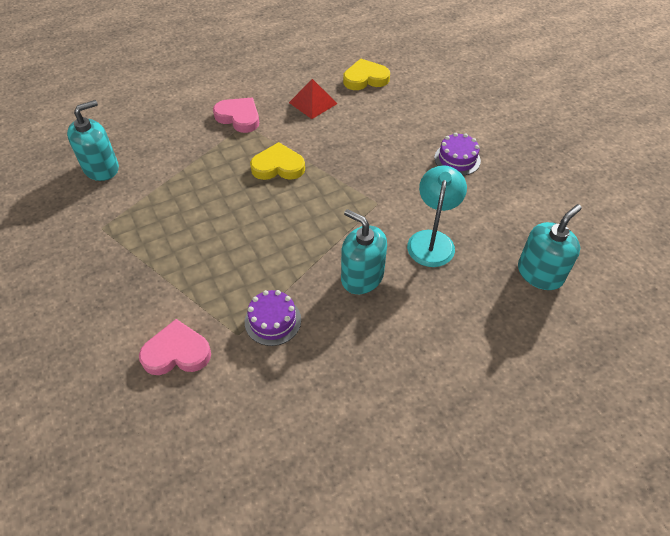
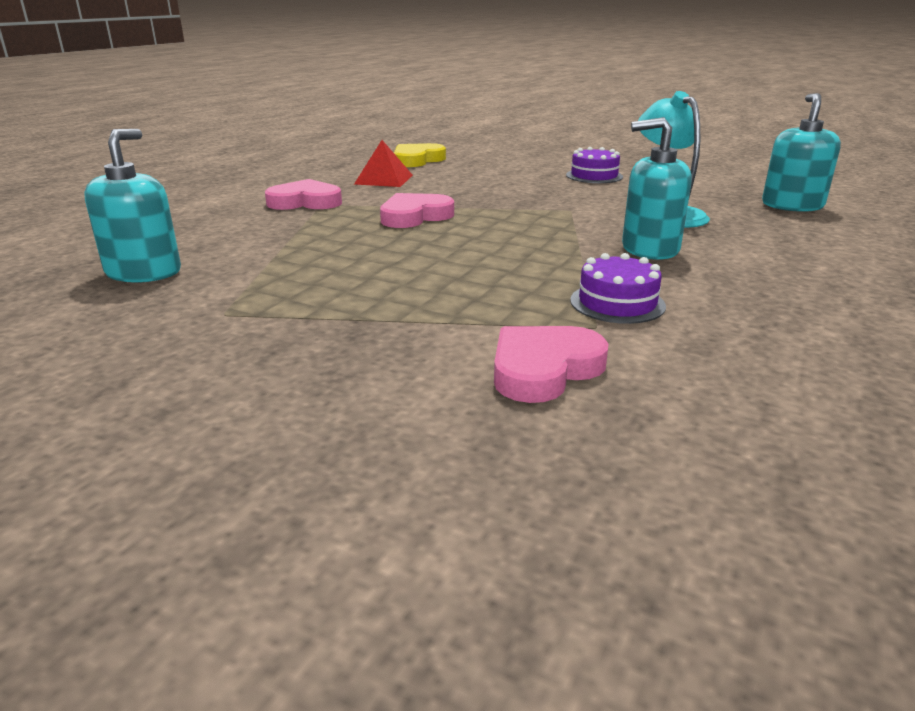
camera: 35 degrees left, 25 degrees down
(278, 166) = (415, 216): yellow heart -> pink heart

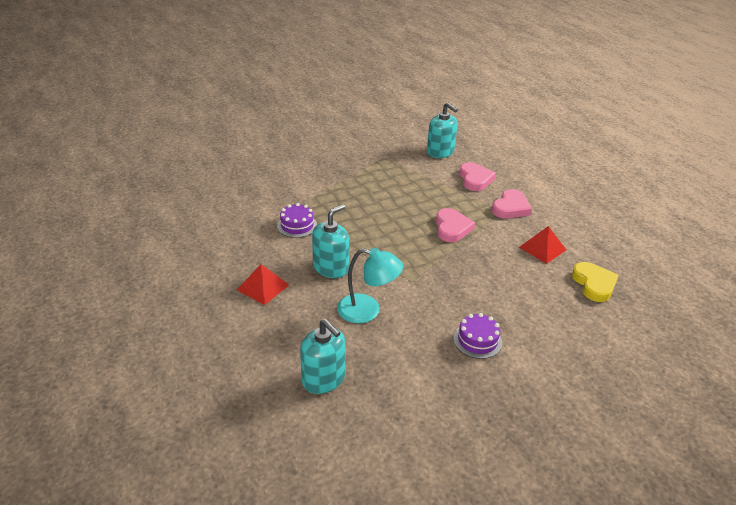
camera: 125 degrees right, 10 degrees up
(544, 369) = (280, 190): pink heart -> pink heart (475, 179)
(788, 271) = (263, 287): none -> red pyramid

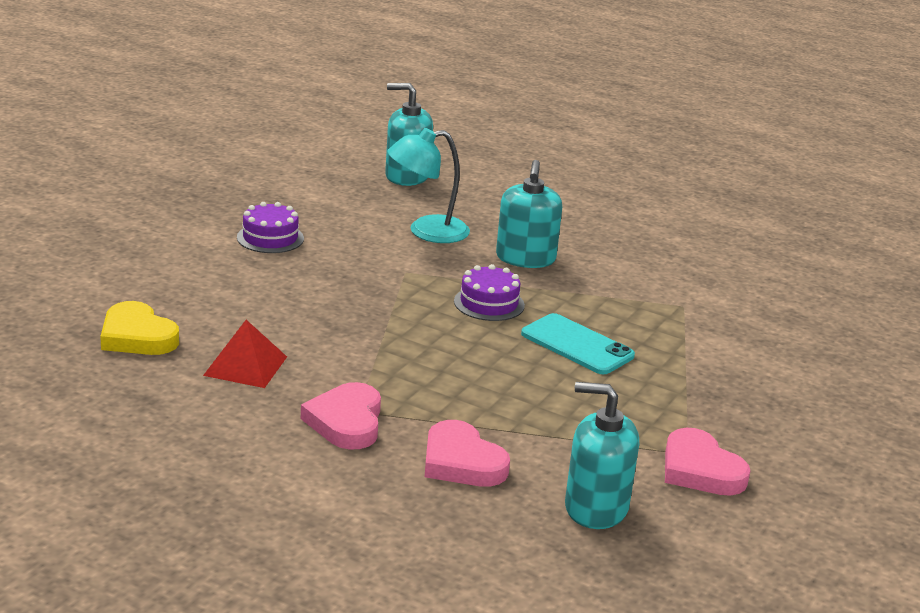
camera: 145 degrees right, 10 degrees down
(263, 287) = (573, 221): red pyramid -> none
(297, 225) = (642, 292): purple cake -> purple cake (489, 303)
(370, 209) = (577, 345): none -> turquoise phone
(452, 228) = (418, 354): pink heart -> pink heart (700, 470)

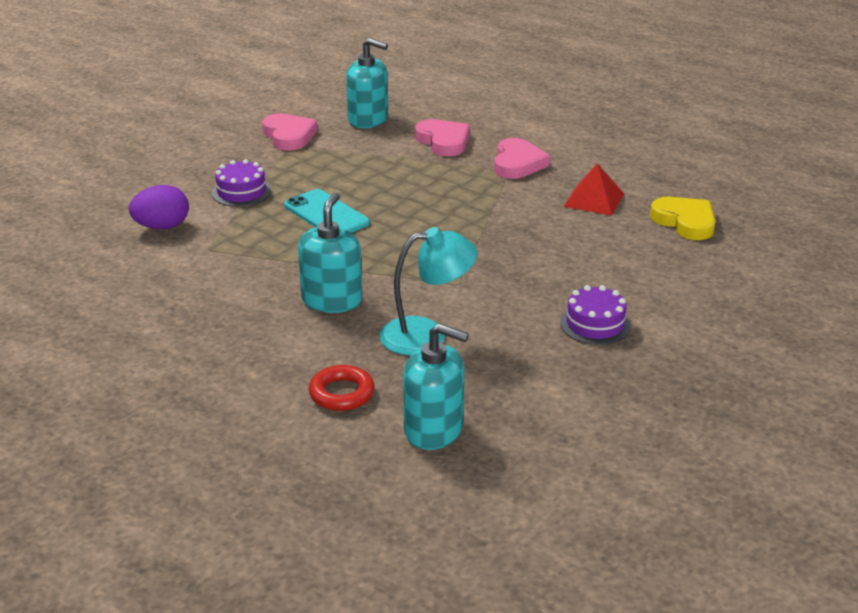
camera: 170 degrees left, 5 degrees up
(485, 196) = (342, 393): none -> red ring
(489, 303) = (387, 251): purple cake -> purple cake (241, 192)
(753, 330) = (162, 227): none -> purple egg

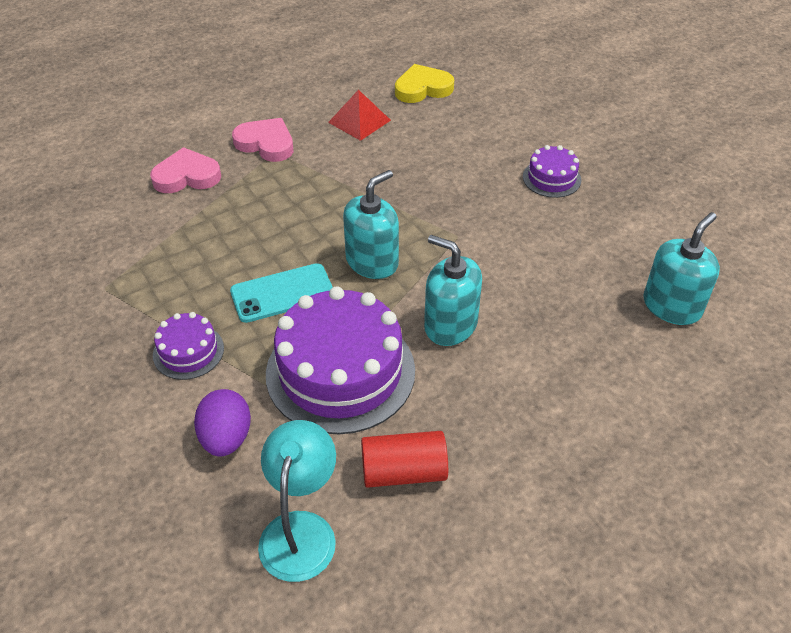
camera: 70 degrees left, 15 degrees up
(154, 307) = (403, 472): none -> red cylinder
(249, 258) = (340, 372): none -> purple cake
(289, 136) = (81, 285): pink heart -> none
(342, 393) = (606, 352): red ring -> none
(368, 120) = (93, 215): turquoise soap dispenser -> turquoise soap dispenser (372, 262)
(427, 335) = (533, 276): turquoise lamp -> turquoise lamp (301, 530)

